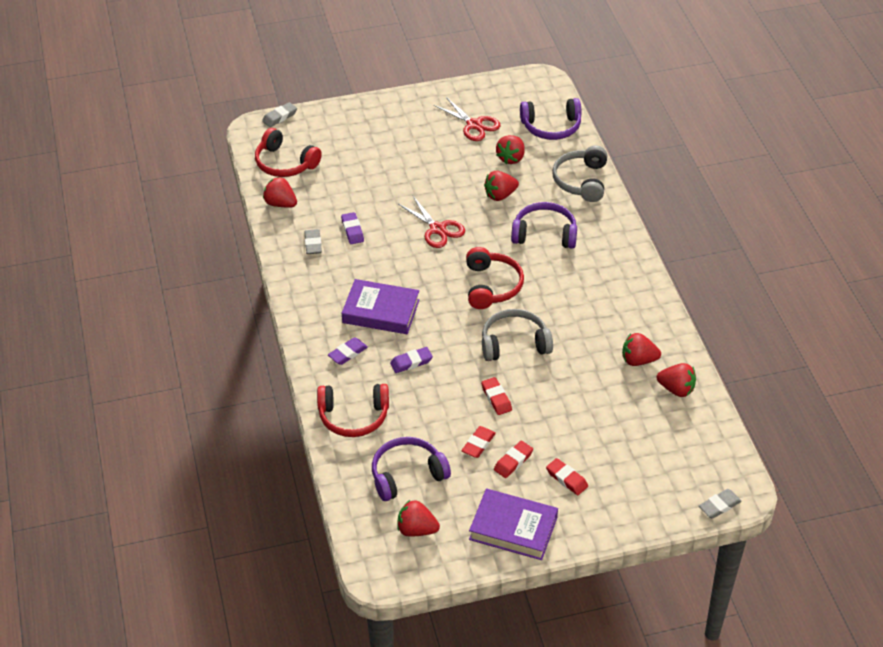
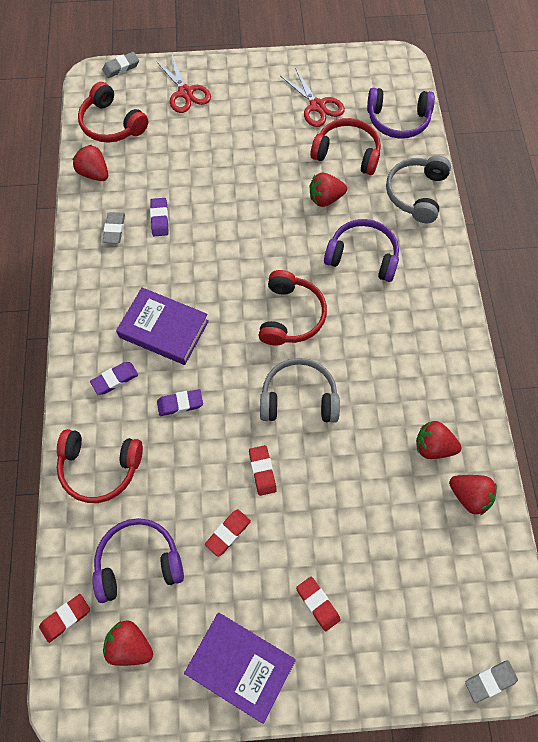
camera: 10 degrees right, 20 degrees up
(437, 229) = (249, 231): red scissors -> red scissors (185, 93)
(511, 158) = (347, 153): red strawberry -> red headphones
(513, 461) = (262, 566): red eraser -> red eraser (65, 618)

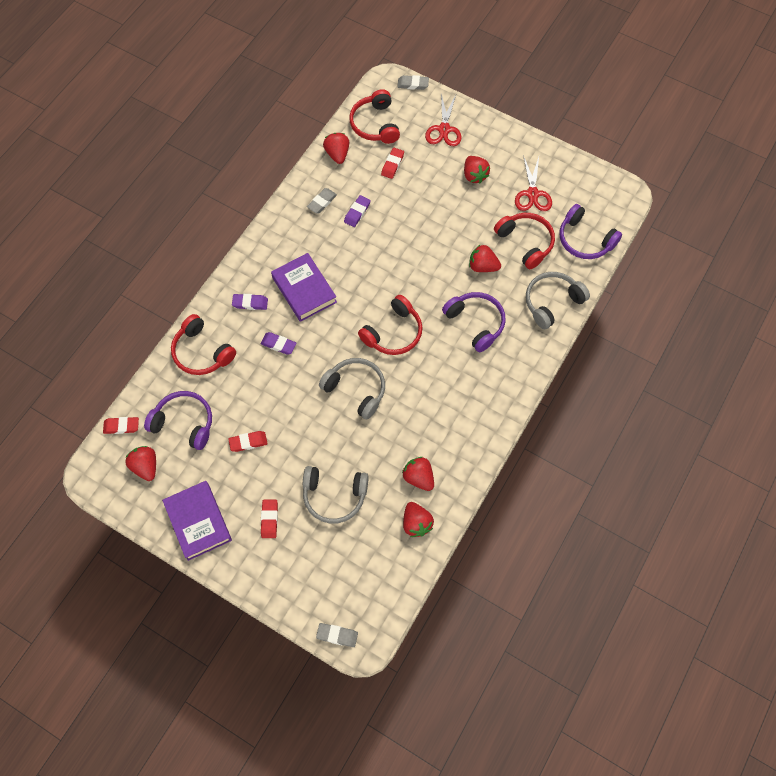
camera: 35 degrees right, 0 degrees up
(249, 119) = (474, 175): none -> red strawberry
(262, 471) = (297, 419): red eraser -> red eraser (392, 165)
(365, 527) = (334, 496): none -> grey headphones

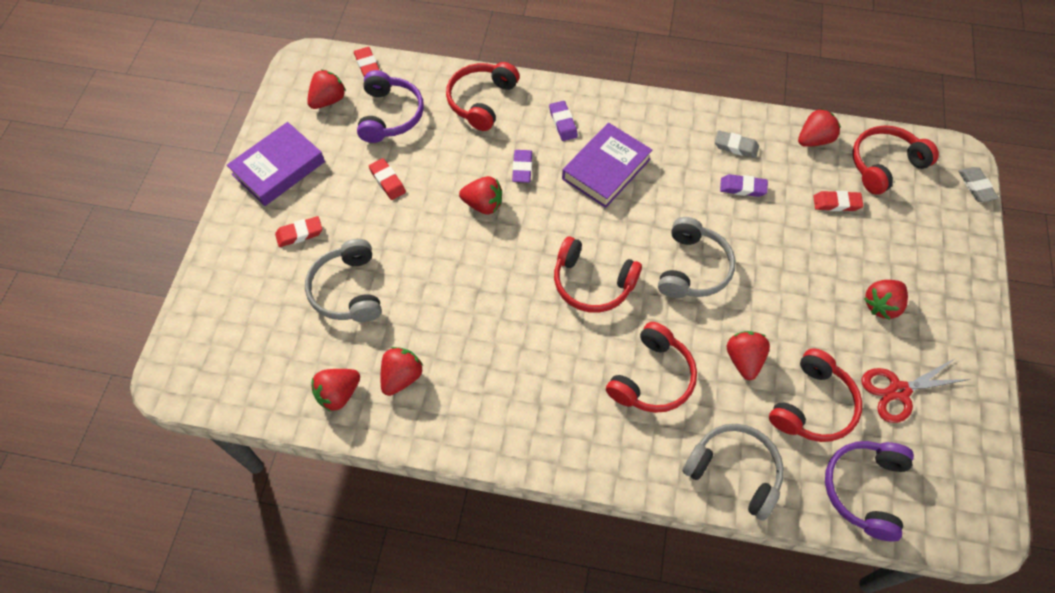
camera: 70 degrees right, 5 degrees down
(299, 381) = (483, 204): none -> red strawberry
(337, 635) = (174, 351): grey eraser -> none
(356, 389) = (496, 267): grey headphones -> grey headphones (693, 268)
(444, 129) = (930, 245): red scissors -> none
(475, 323) = (652, 378): purple headphones -> red headphones

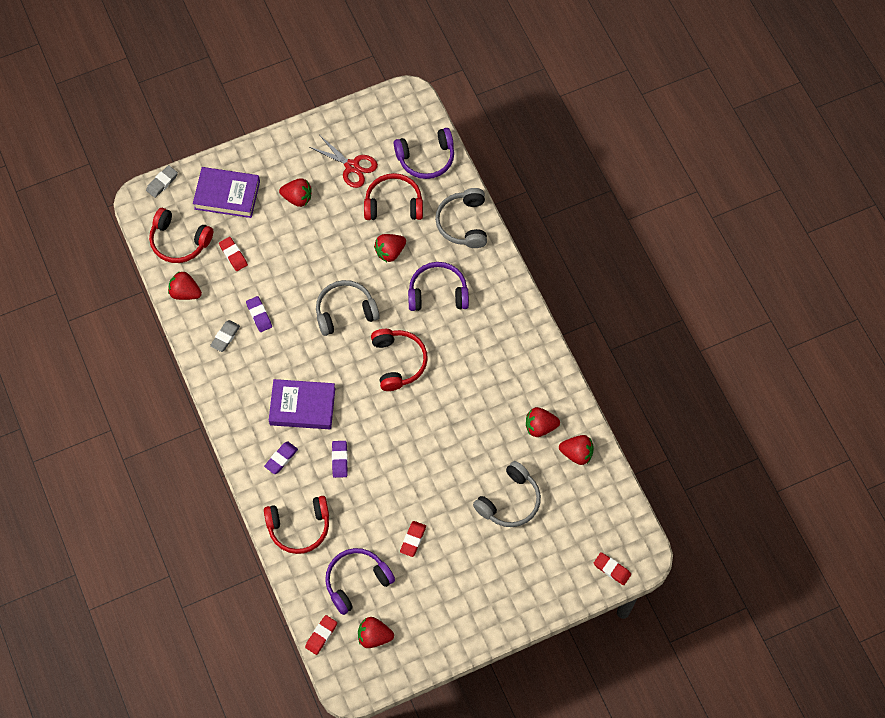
camera: 125 degrees left, 5 degrees up
(278, 168) = (455, 622): purple book -> purple book (227, 195)
(299, 234) = (494, 564): red eraser -> red eraser (612, 569)
(483, 204) = (387, 465): red strawberry -> none
(522, 168) = (339, 460): purple eraser -> purple eraser turned 60 degrees counterclockwise
(652, 378) = (438, 293): red headphones -> purple headphones
(736, 147) = (225, 337): grey eraser -> grey eraser turned 45 degrees clockwise

